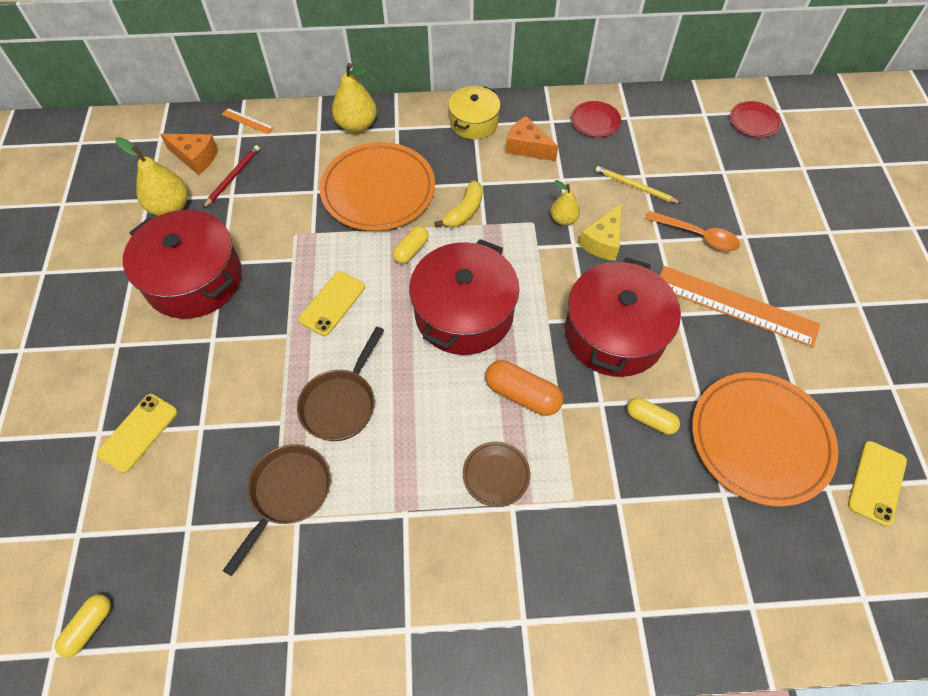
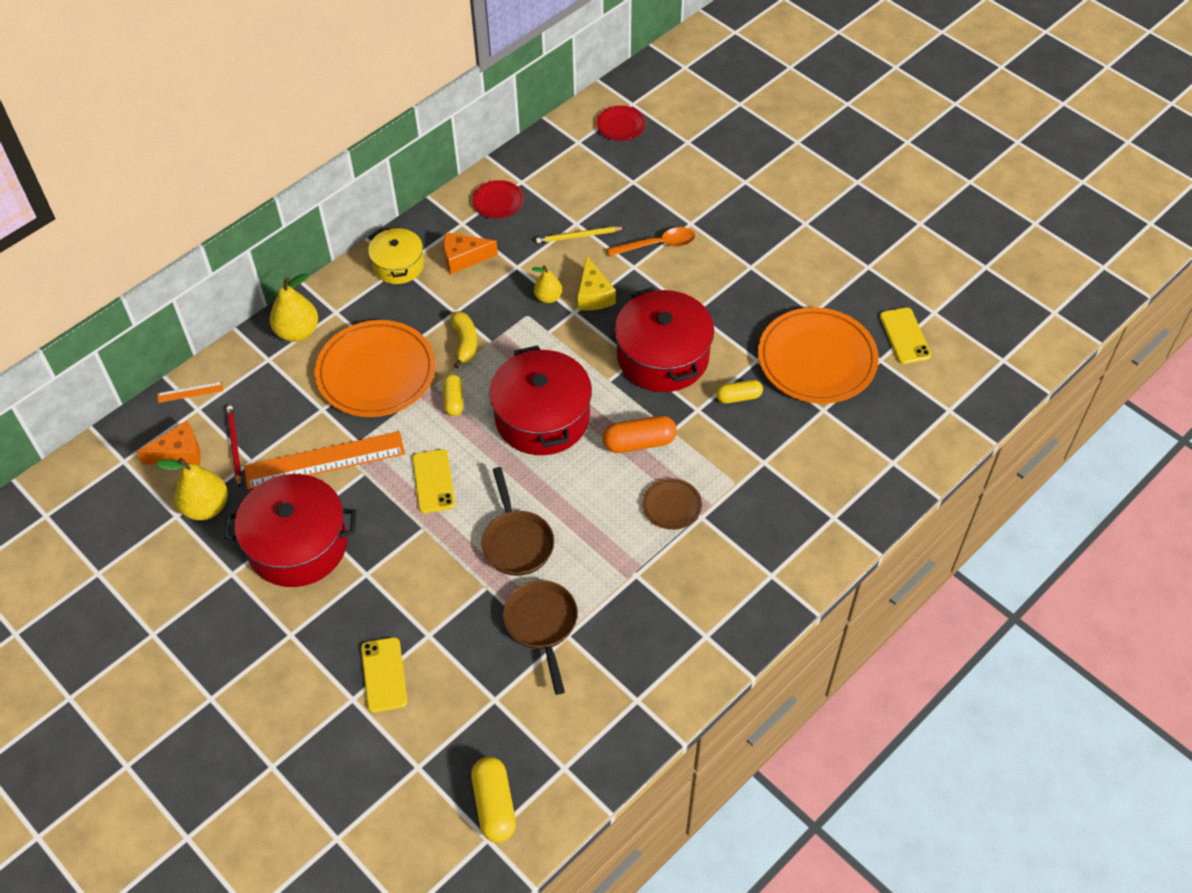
camera: 40 degrees left, 5 degrees down
(89, 626) = (494, 805): yellow capsule -> yellow capsule, size x1.55
(735, 305) = (727, 279): orange ruler -> orange ruler (324, 460)

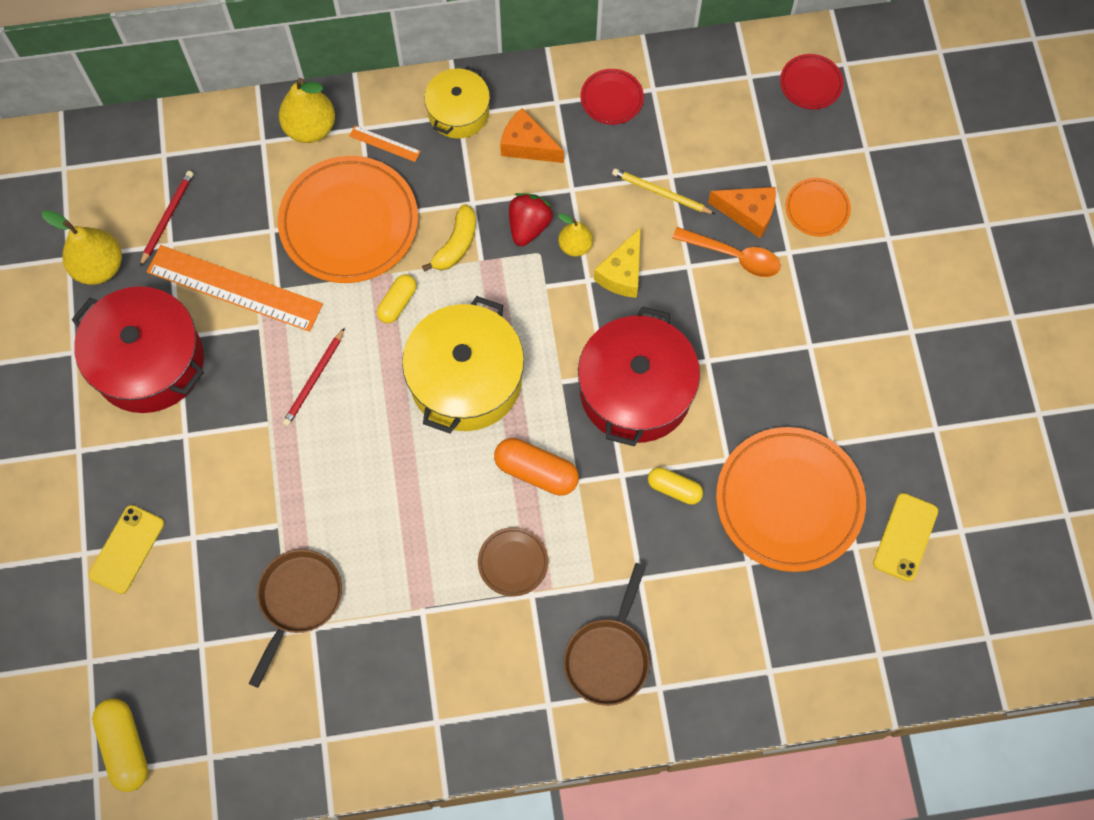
camera: 35 degrees right, 15 degrees up
(179, 454) = (115, 193): orange cheese -> orange cheese (748, 213)
(190, 392) = (169, 132): orange ruler -> orange ruler (384, 144)
(433, 481) = (314, 379): yellow phone -> red pencil
(494, 805) = (125, 747): yellow capsule -> yellow capsule turned 45 degrees counterclockwise
(506, 304) = (528, 226): none -> red strawberry
(517, 542) = (340, 498): brown pan -> brown pan (608, 657)
(542, 417) = (465, 379): red pot -> yellow pot
(686, 190) = (817, 209): none -> orange plate

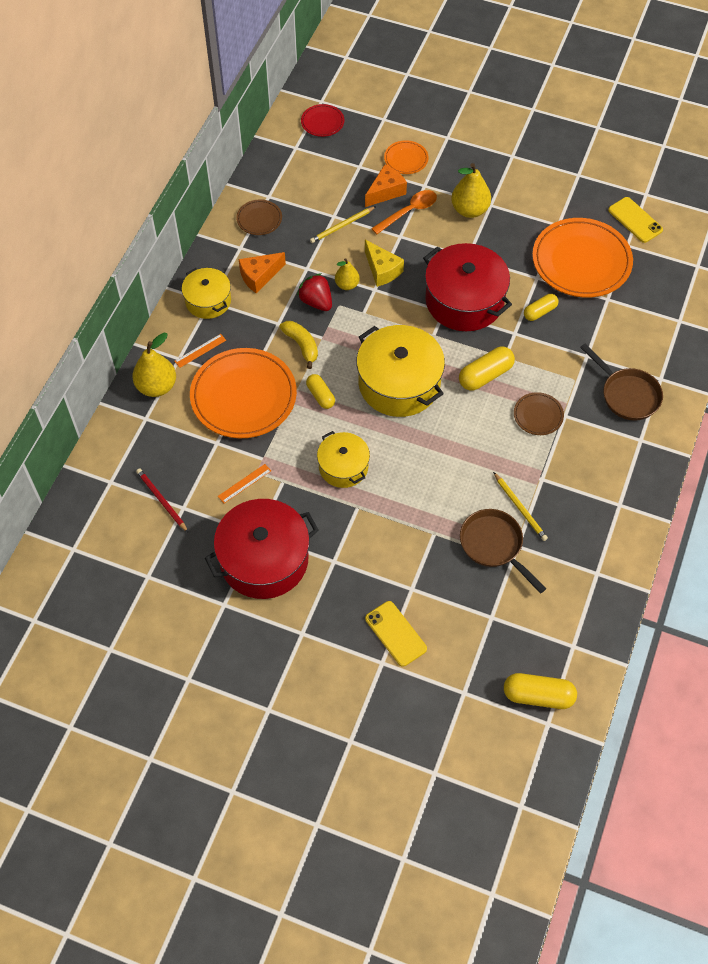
camera: 60 degrees left, 10 degrees down
(99, 267) = (169, 559): yellow pear -> yellow pear (469, 210)
(234, 288) = (244, 483): orange ruler -> orange ruler, size x0.42
(314, 379) = (343, 467): red pencil -> yellow pot
(366, 605) = (520, 508): none -> yellow pencil
(536, 471) = (485, 375): orange capsule -> yellow capsule
(611, 98) = (259, 219): red plate -> brown plate

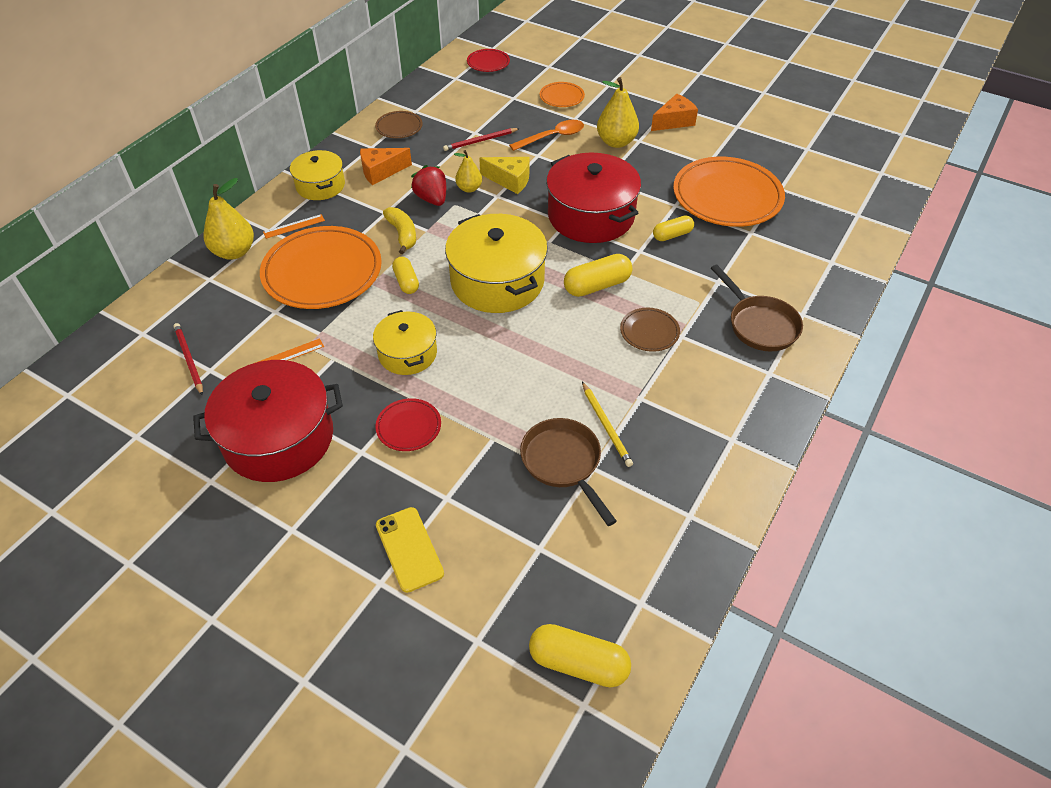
camera: 10 degrees right, 10 degrees down
(342, 226) = (480, 141): yellow pencil -> red pencil
(364, 533) = (408, 427): none -> red plate
(382, 270) = (510, 180): yellow cheese -> yellow cheese turned 45 degrees counterclockwise
(386, 192) = (534, 119): orange cheese -> orange cheese (674, 121)
(635, 220) = (792, 168): yellow phone -> none

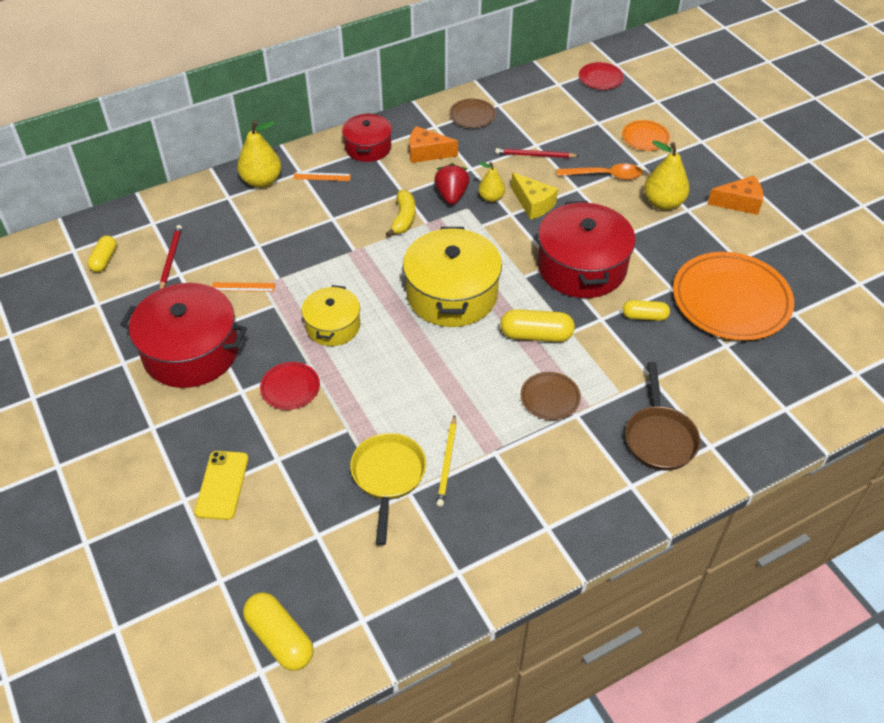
camera: 30 degrees right, 0 degrees up
(320, 185) = (368, 147): yellow pot -> red pot
(322, 272) = (316, 226): orange plate -> none
(406, 282) = (376, 263): yellow capsule -> yellow capsule (104, 260)
(563, 463) = (388, 476): brown pan -> yellow pan

